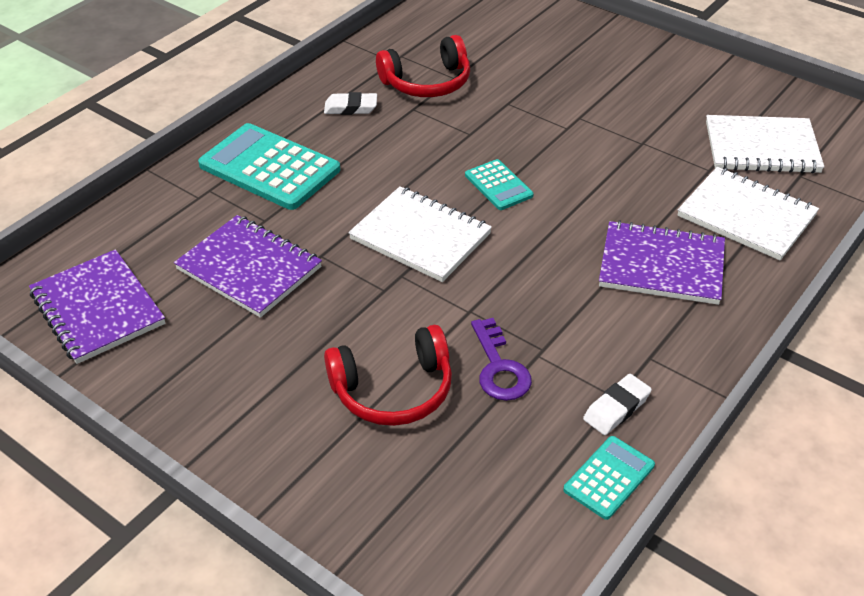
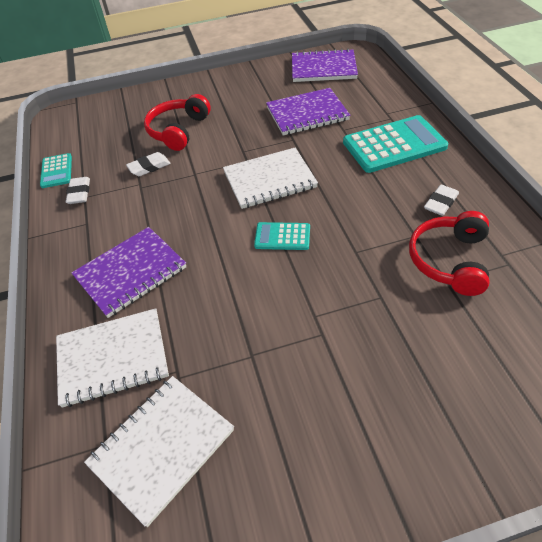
camera: 130 degrees right, 5 degrees up
(499, 367) = (149, 167): purple key -> white eraser

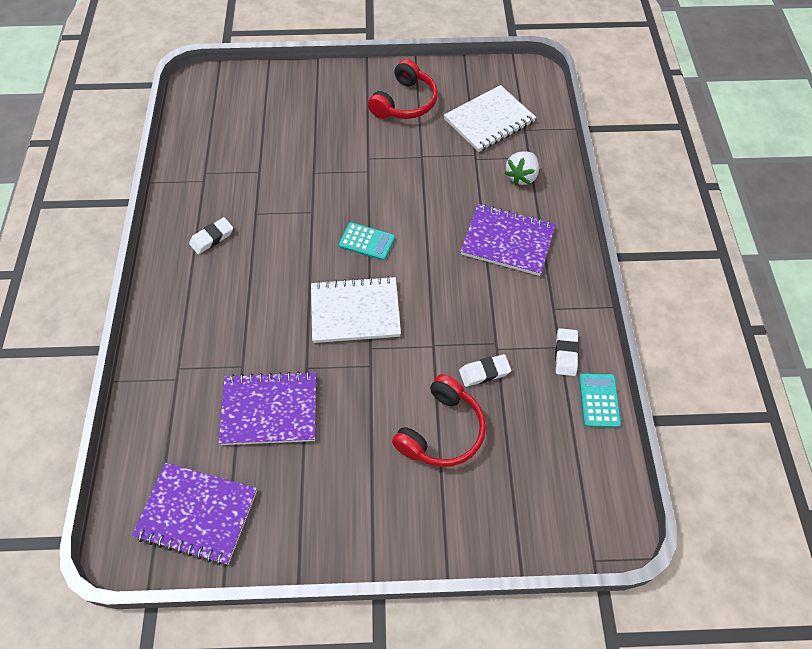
camera: 170 degrees left, 10 degrees up
(113, 358) = (521, 176): white notebook -> white strawberry
(131, 273) = (507, 241): purple notebook -> purple notebook turned 45 degrees clockwise
(394, 145) = (203, 322): turquoise calculator -> none
(449, 260) = (245, 186): red headphones -> red headphones (405, 102)

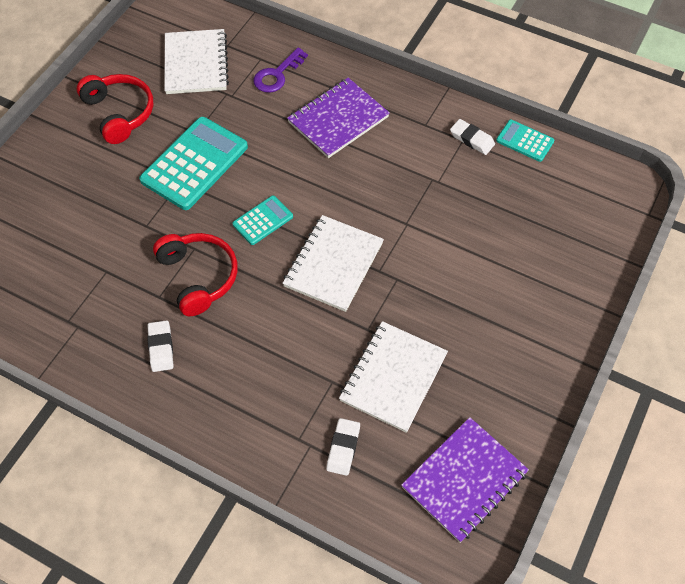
camera: 60 degrees left, 0 degrees up
(269, 410) = (393, 377): purple notebook -> white notebook
(391, 171) = (194, 164): none -> turquoise calculator
(441, 431) = (490, 257): red headphones -> red headphones (198, 277)
(484, 372) = (455, 201): white eraser -> white eraser (343, 448)
(521, 176) = (277, 75): white strawberry -> purple key

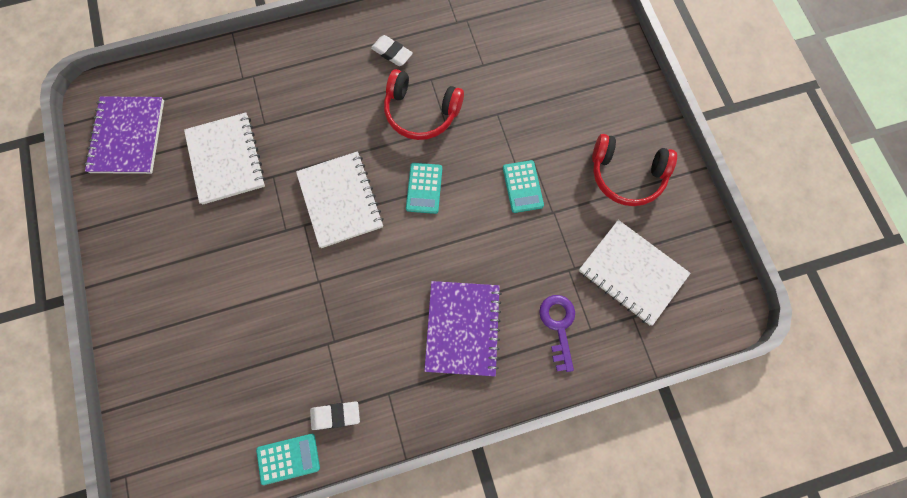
camera: 135 degrees right, 15 degrees up
(194, 164) = (522, 186): turquoise calculator -> turquoise calculator, size x0.52
(343, 448) = (220, 92): white eraser -> none

